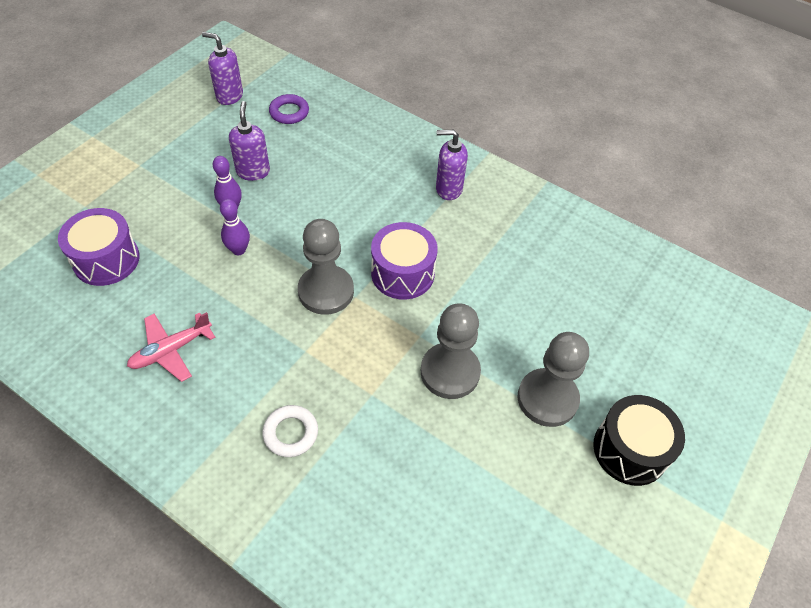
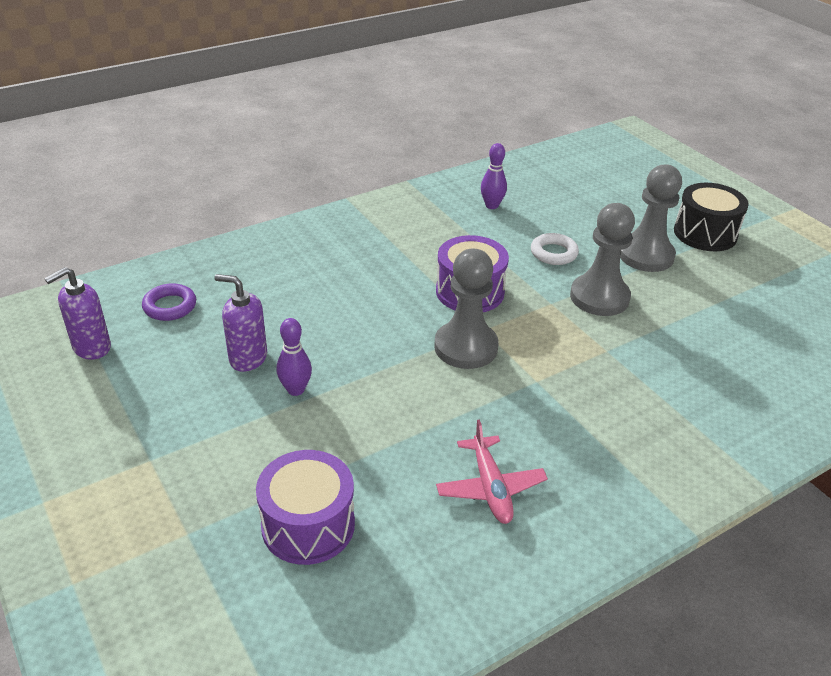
camera: 65 degrees left, 15 degrees down
(239, 250) = (368, 398): purple bowling pin -> purple bowling pin (492, 205)
(291, 433) = (634, 415): white ring -> white ring (553, 253)
(448, 189) = (377, 234): purple soap dispenser -> none

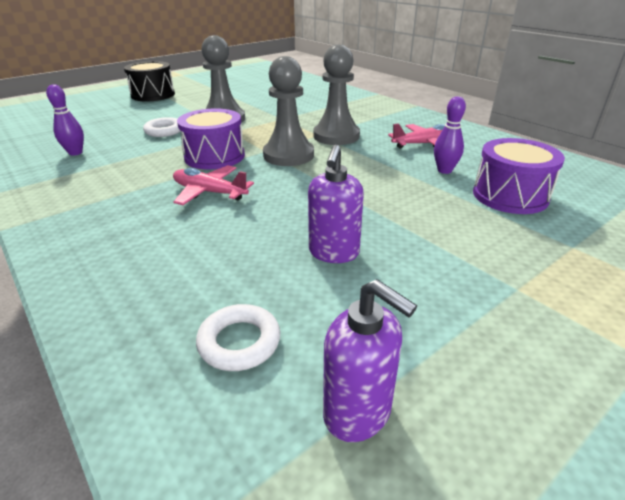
camera: 95 degrees left, 5 degrees down
(170, 306) = (239, 342): purple ring -> white ring
(295, 390) = (369, 219): purple bowling pin -> purple bowling pin (444, 170)
(380, 290) = (209, 192): none -> pink plane
(646, 255) = (175, 108): grey pawn -> grey pawn (336, 136)

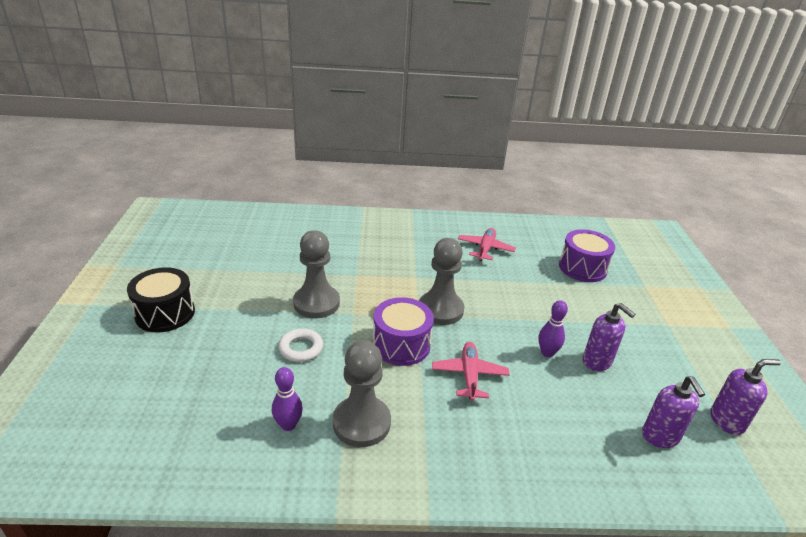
camera: 55 degrees left, 0 degrees up
(209, 192) = (469, 375): pink plane -> pink plane turned 120 degrees clockwise
(239, 342) = (660, 437): white ring -> purple soap dispenser
(336, 136) = (429, 272): grey pawn -> grey pawn (361, 423)
(444, 170) = (532, 267): purple bowling pin -> purple bowling pin (547, 353)

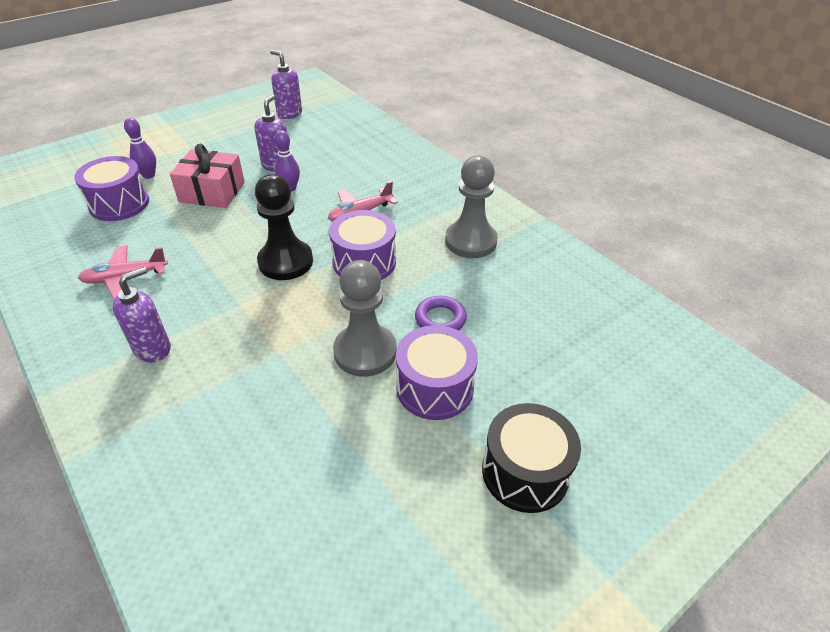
camera: 125 degrees left, 10 degrees up
(255, 314) = (434, 388): none -> purple drum
(288, 425) = (519, 274): purple bowling pin -> purple bowling pin (149, 175)
(301, 348) = (440, 319): white ring -> purple ring
(440, 309) = (285, 262): grey pawn -> black pawn
(571, 311) = (212, 192): none -> pink gift
(660, 437) = (332, 131): purple soap dispenser -> purple soap dispenser (153, 349)

